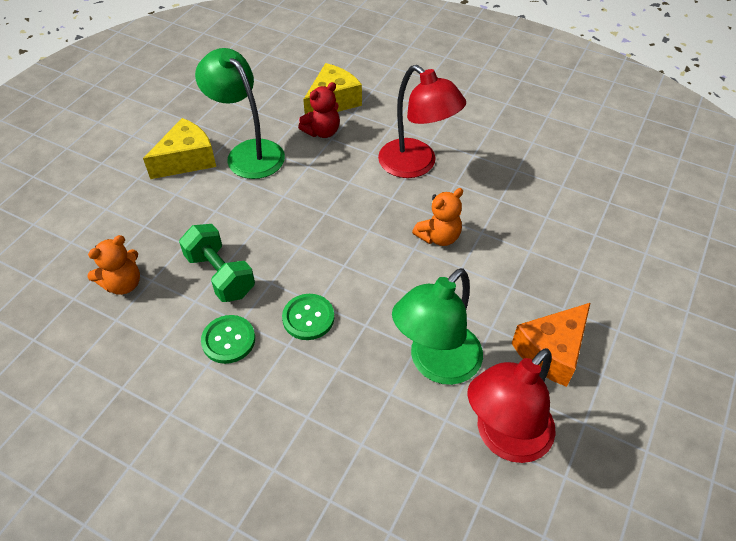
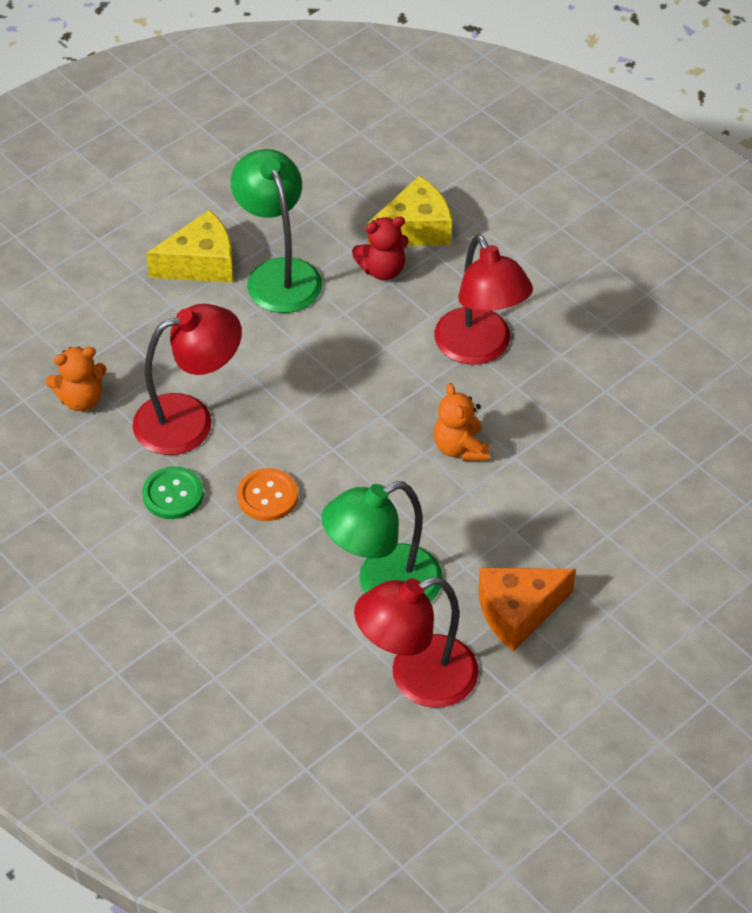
camera: 20 degrees right, 0 degrees up
(220, 275) = (189, 420): green dumbbell -> red lamp
(308, 318) = (267, 496): green button -> orange button
(439, 237) = (460, 447): orange teddy bear -> orange teddy bear turned 90 degrees clockwise

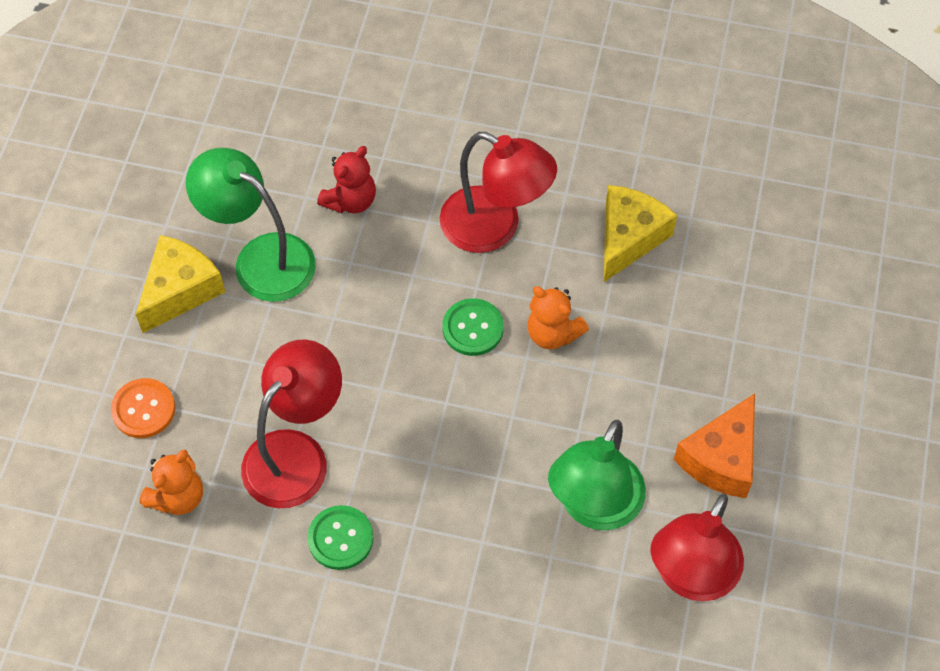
camera: 35 degrees left, 10 degrees up
(267, 496) = (426, 485): orange button -> orange button (143, 409)
(399, 409) = (473, 328): none -> green button
(415, 229) = (348, 144): yellow cheese -> yellow cheese (628, 238)

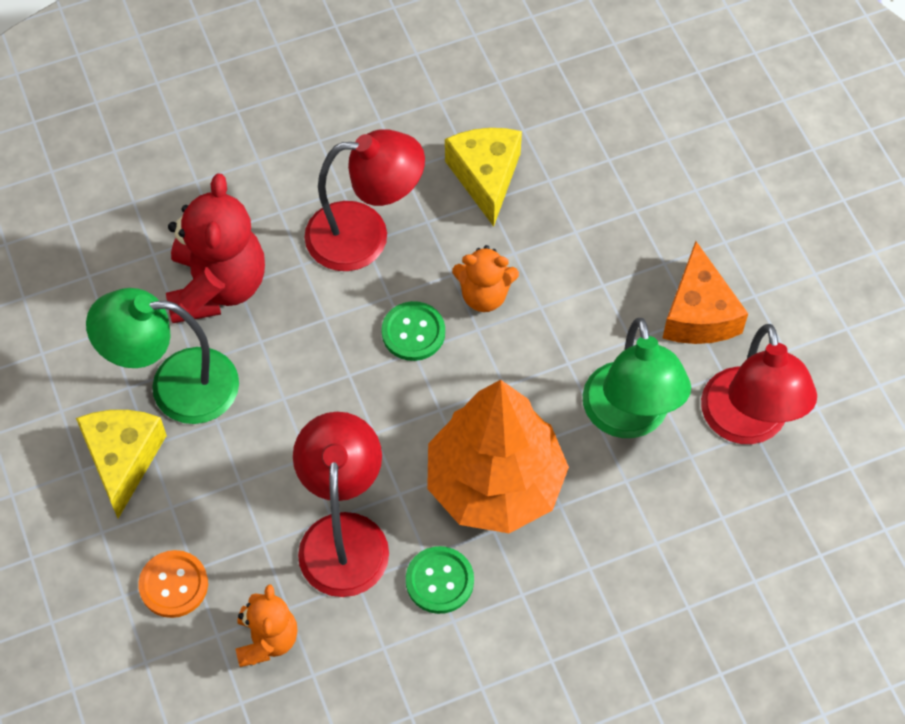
camera: 35 degrees left, 0 degrees up
(350, 200) = (218, 286): red teddy bear -> red teddy bear, size x1.75
(443, 490) = (495, 484): none -> orange tree

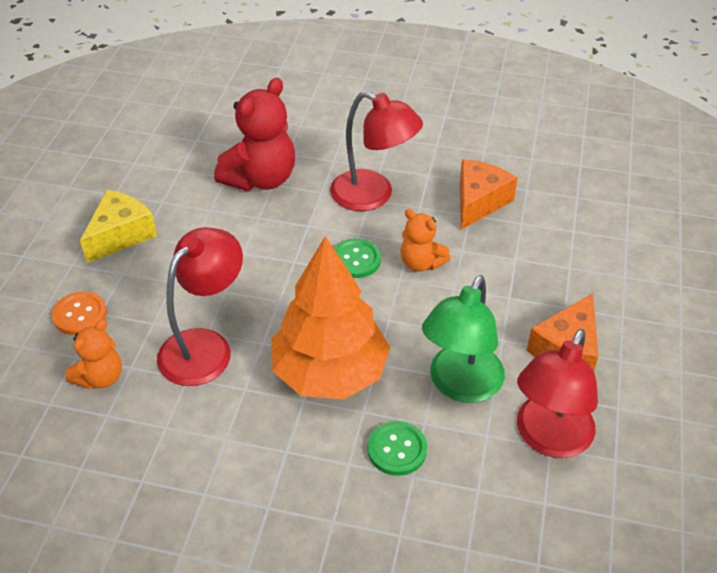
camera: 35 degrees right, 15 degrees down
(176, 386) = (187, 215): green lamp -> none
(439, 581) = (239, 409): green button -> green button (397, 449)
(485, 177) = (479, 202): yellow cheese -> orange cheese

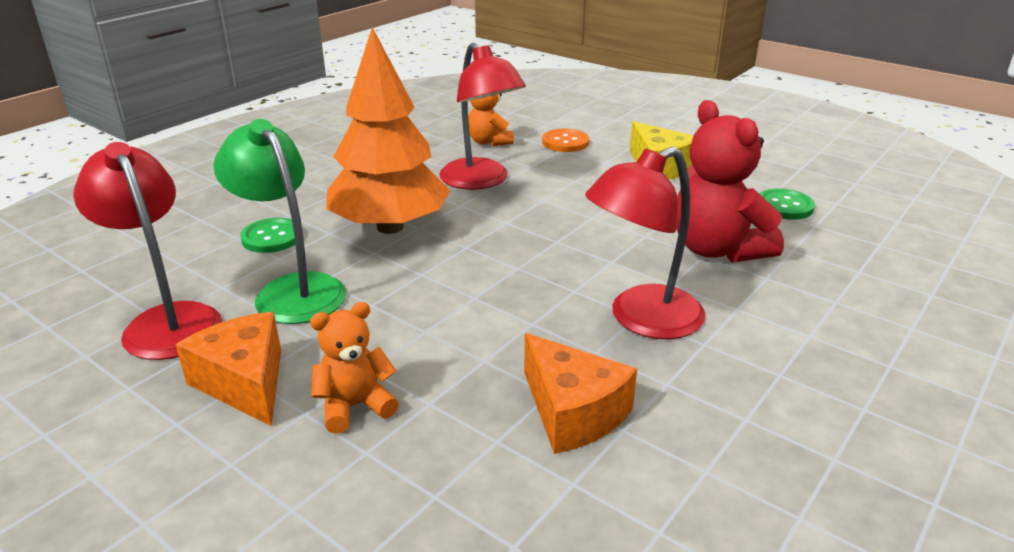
camera: 115 degrees right, 15 degrees down
(356, 260) = (529, 277): green button -> green button (784, 206)
(421, 263) = (487, 319): orange teddy bear -> orange teddy bear (355, 406)

